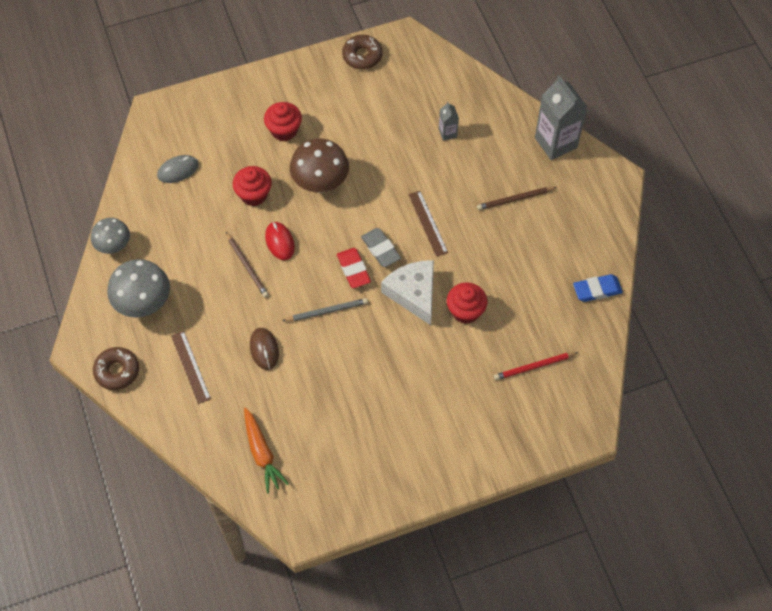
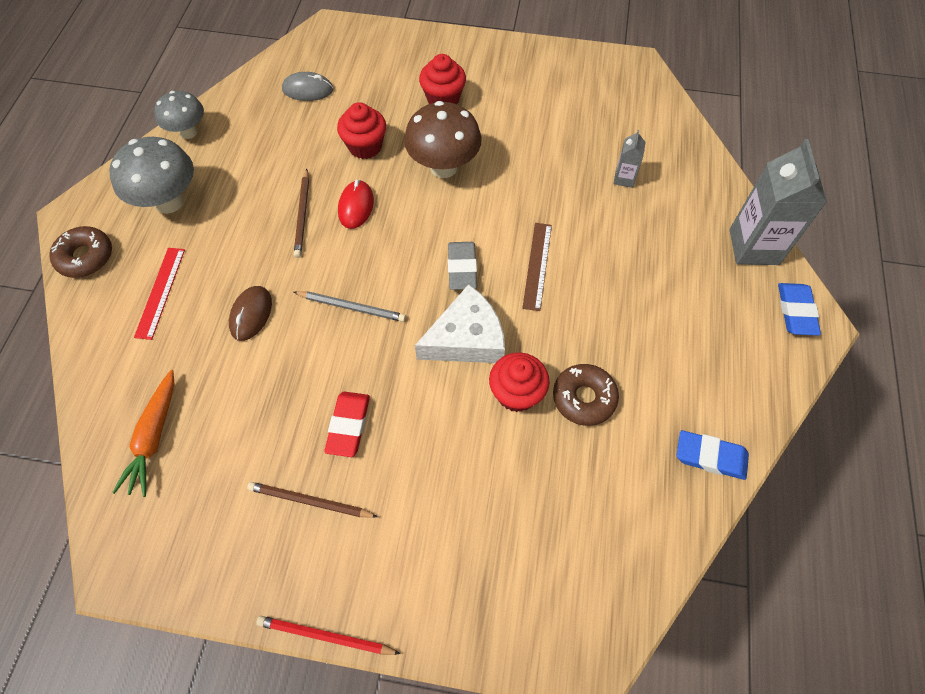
camera: 30 degrees right, 0 degrees up
(190, 367) = (160, 292): brown ruler -> red ruler
(353, 270) = (415, 276): red eraser -> red eraser (348, 425)
(362, 56) = (576, 64): brown donut -> brown donut (584, 398)
(413, 293) = (466, 338): white cheese -> white cheese turned 60 degrees clockwise
(515, 199) = (662, 288): brown pencil -> brown pencil (310, 501)
(534, 367) = (562, 516): red pencil -> red pencil (325, 636)
(602, 174) = (796, 311): none -> blue eraser

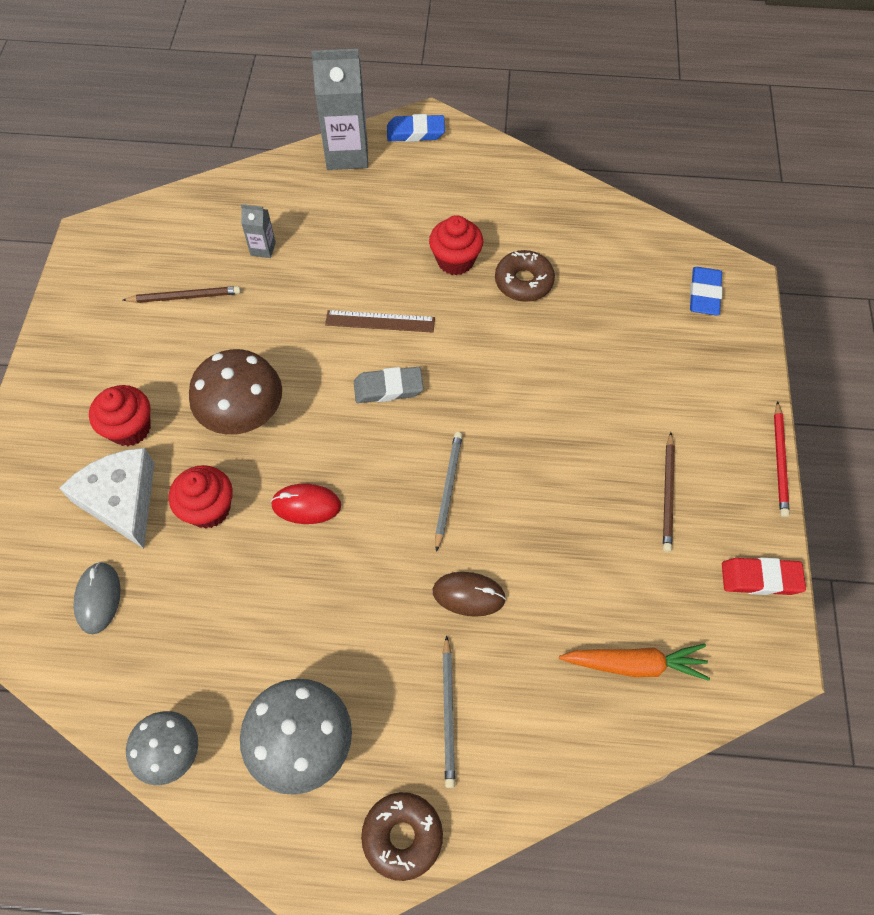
camera: 95 degrees left, 0 degrees up
(160, 292) = (448, 713): red ruler -> grey pencil
(303, 215) = (321, 564): brown pencil -> brown pencil (185, 296)
(348, 425) = (585, 472): red eraser -> red eraser (760, 578)
(466, 338) = (473, 378): white cheese -> white cheese (121, 500)
(516, 393) = (527, 333): red cupcake -> red cupcake (455, 260)
(710, 457) = (563, 197): blue eraser -> blue eraser (704, 294)

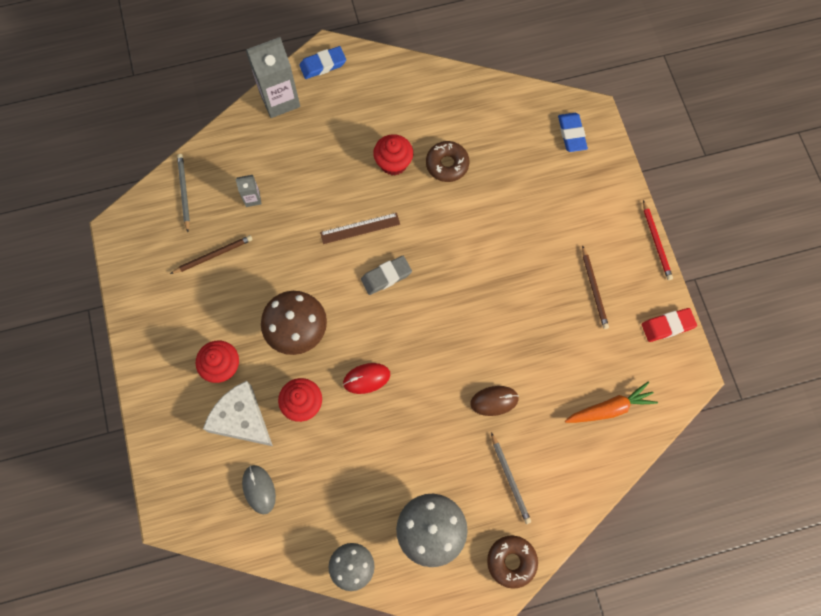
camera: 20 degrees left, 10 degrees up
(448, 489) = (454, 335): grey pencil -> grey pencil (184, 192)

